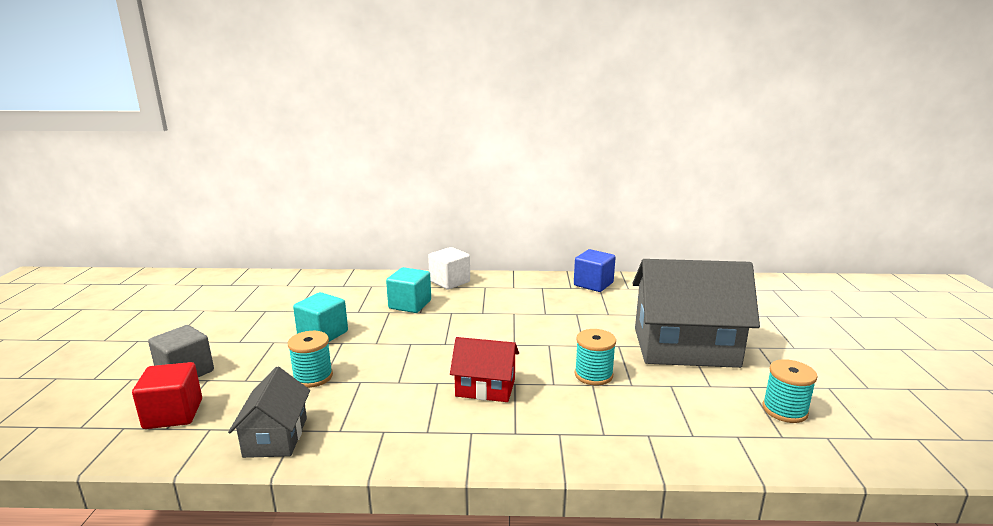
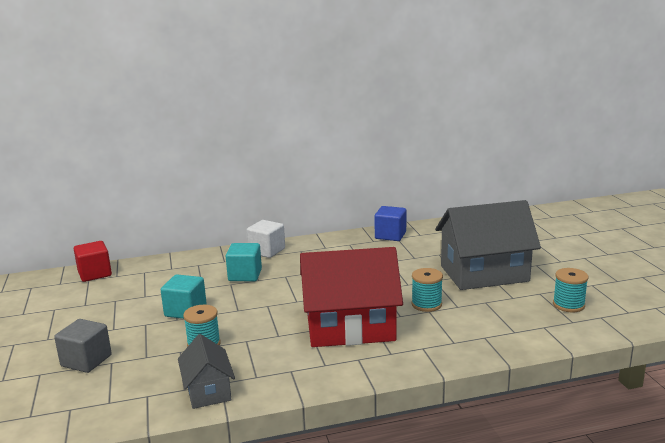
camera: 15 degrees left, 0 degrees up
(173, 414) = (105, 392): red cube -> red cube (95, 274)
(485, 388) = (350, 327): red house -> red house, size x1.93

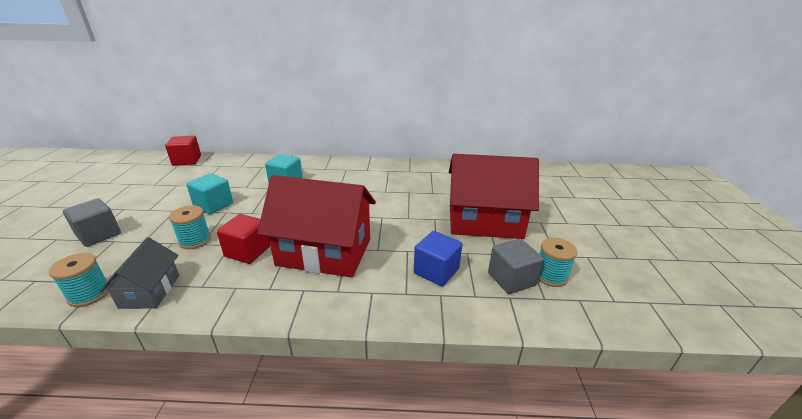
camera: 15 degrees right, 10 degrees up
(267, 251) = (321, 165): white cube -> none
(271, 342) = (248, 251): none -> red cube
(390, 235) = (427, 169): blue cube -> blue cube (436, 271)
(426, 304) = (410, 243): turquoise spool -> turquoise spool (89, 294)
(484, 273) = (484, 221): grey house -> red house
(537, 314) = (511, 279): none -> grey cube

